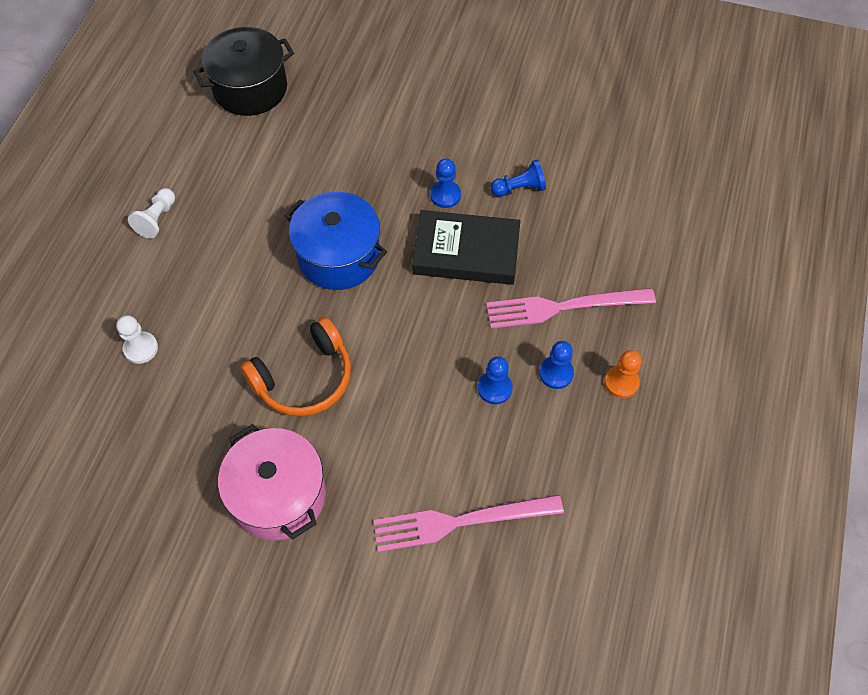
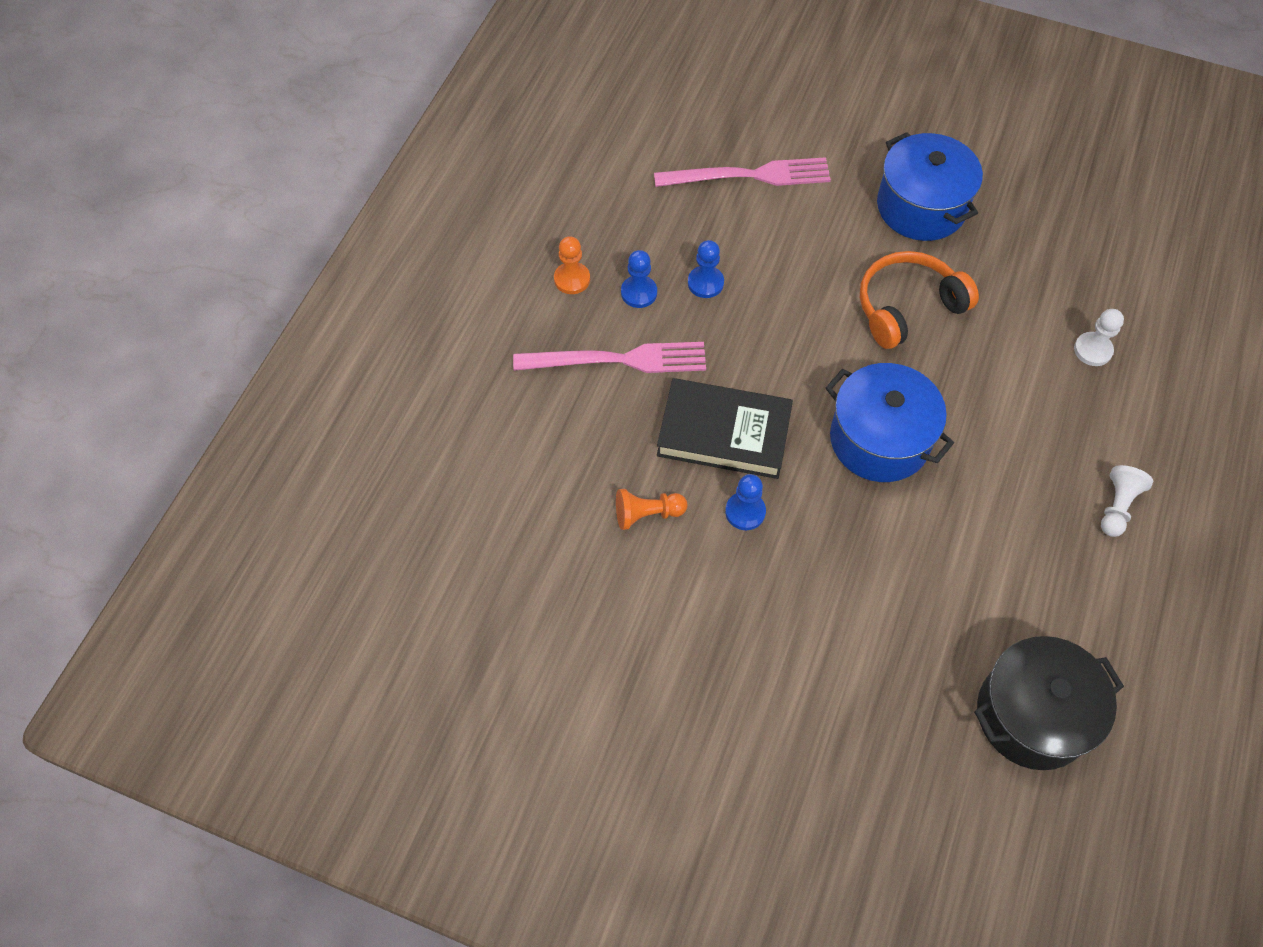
camera: 175 degrees left, 0 degrees up
(279, 495) = (921, 207): pink pot -> blue pot
(519, 188) = (647, 514): blue pawn -> orange pawn

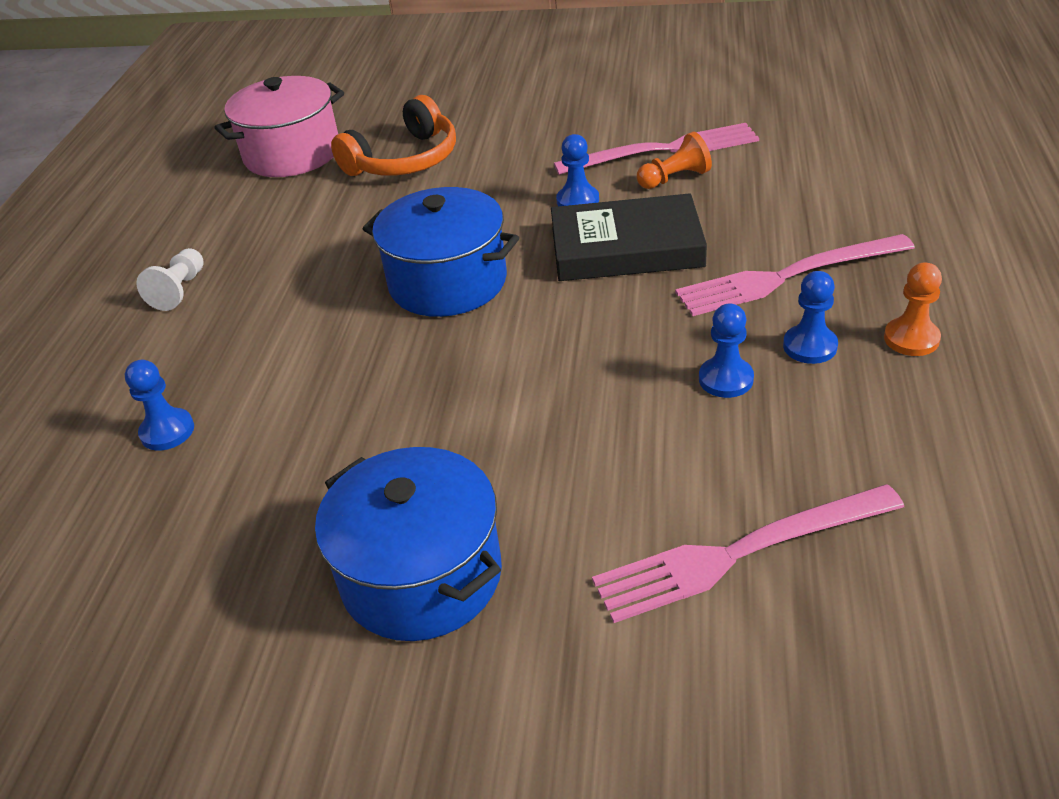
camera: 170 degrees right, 20 degrees down
(639, 564) = (663, 151): none -> pink fork
(907, 307) = (430, 420): orange headphones -> orange headphones (405, 160)
(1032, 715) = (292, 154): black pot -> pink pot
(1092, 350) = (167, 431): white pawn -> blue pawn

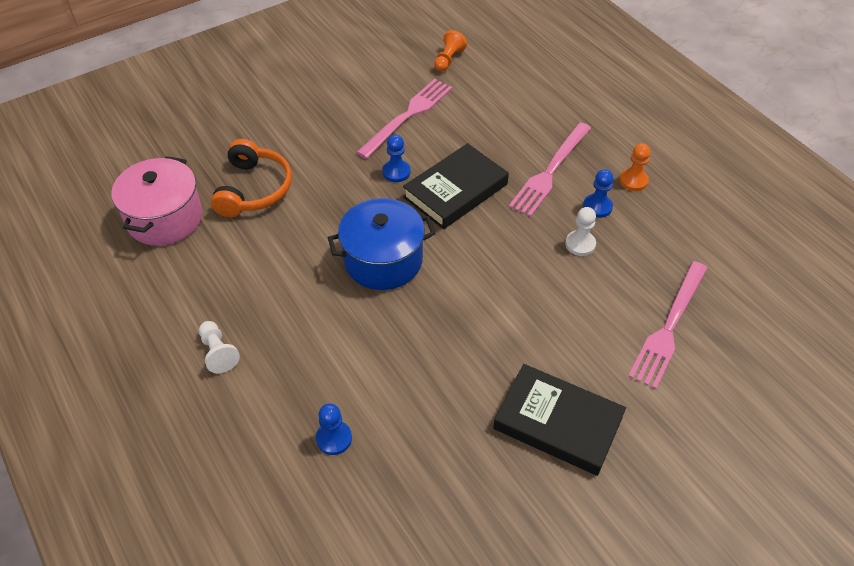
camera: 45 degrees left, 10 degrees up
(421, 575) = (557, 423): blue pot -> black book
(675, 178) = (433, 133): orange pawn -> orange pawn (448, 59)
(725, 379) = (580, 244): blue pawn -> white pawn

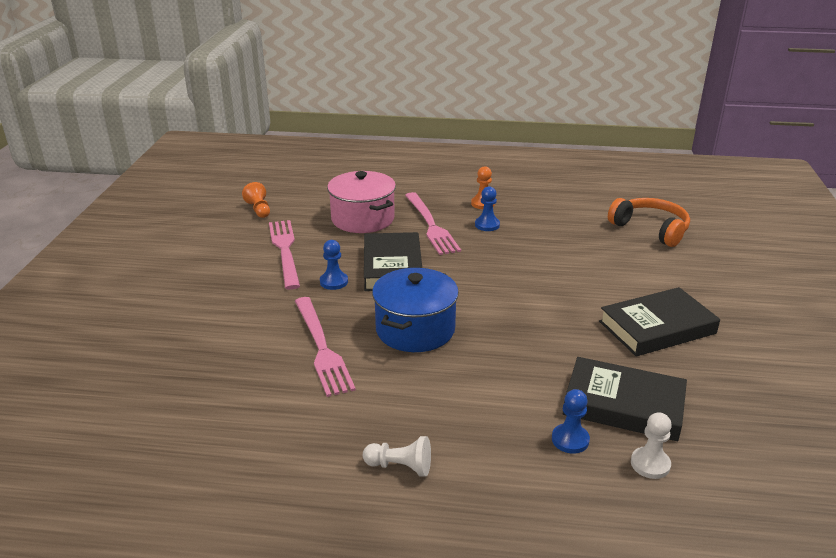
camera: 50 degrees left, 20 degrees down
(165, 218) = (187, 427): pink pot -> pink pot (362, 219)
(254, 189) = (238, 358): orange headphones -> orange headphones (651, 229)
(412, 453) = (623, 405): none -> black book
(580, 244) = (511, 246): white pawn -> white pawn (650, 464)
(669, 326) = (619, 250): pink fork -> pink fork (321, 347)

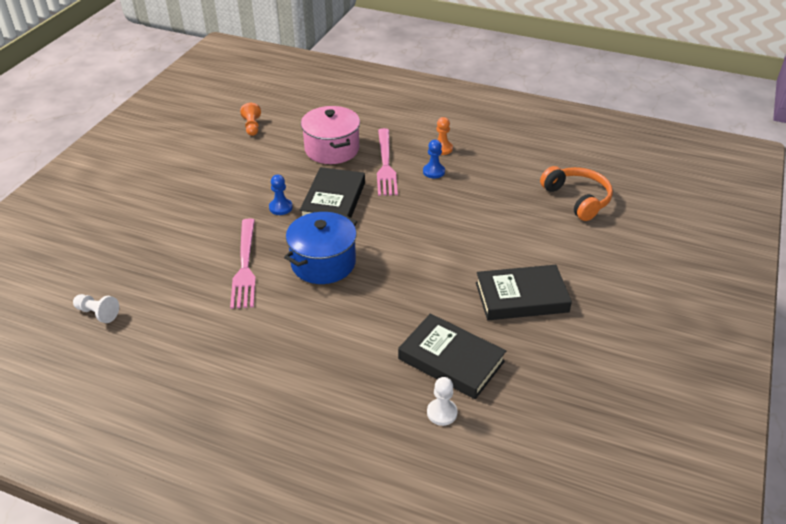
camera: 15 degrees right, 10 degrees up
(285, 251) = (255, 171): pink fork -> none
(400, 466) = (256, 375): white pawn -> white pawn (97, 313)
(570, 440) = (392, 380): blue pawn -> none

